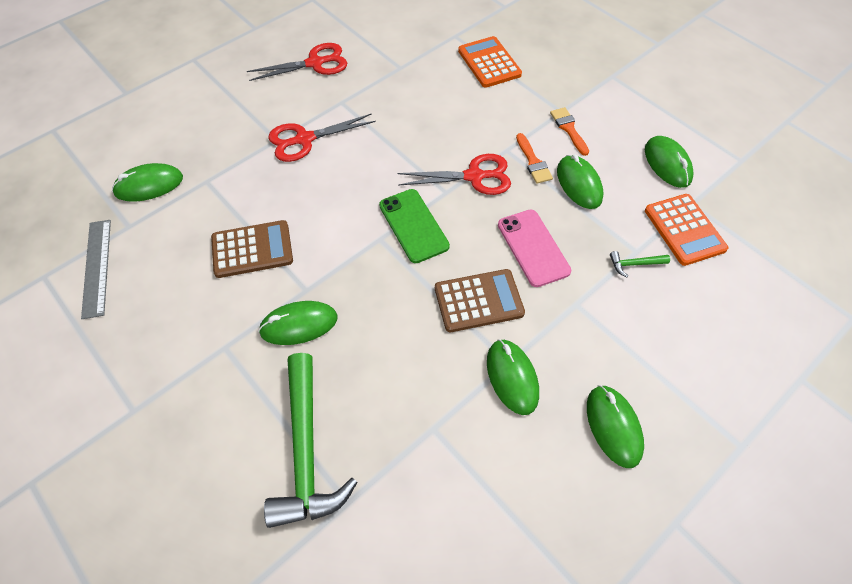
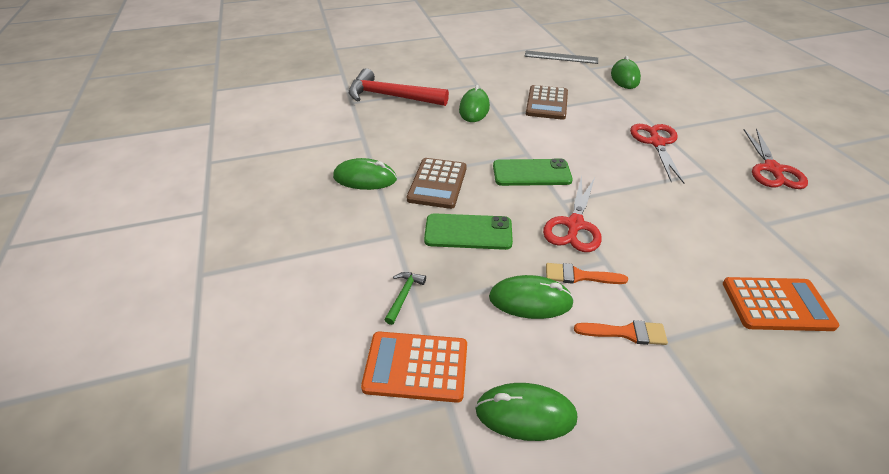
camera: 115 degrees right, 15 degrees down
(306, 451) = (391, 96): green hammer -> red hammer
(533, 248) = (468, 232): pink phone -> green phone
(613, 426) = (286, 211): green mouse -> none

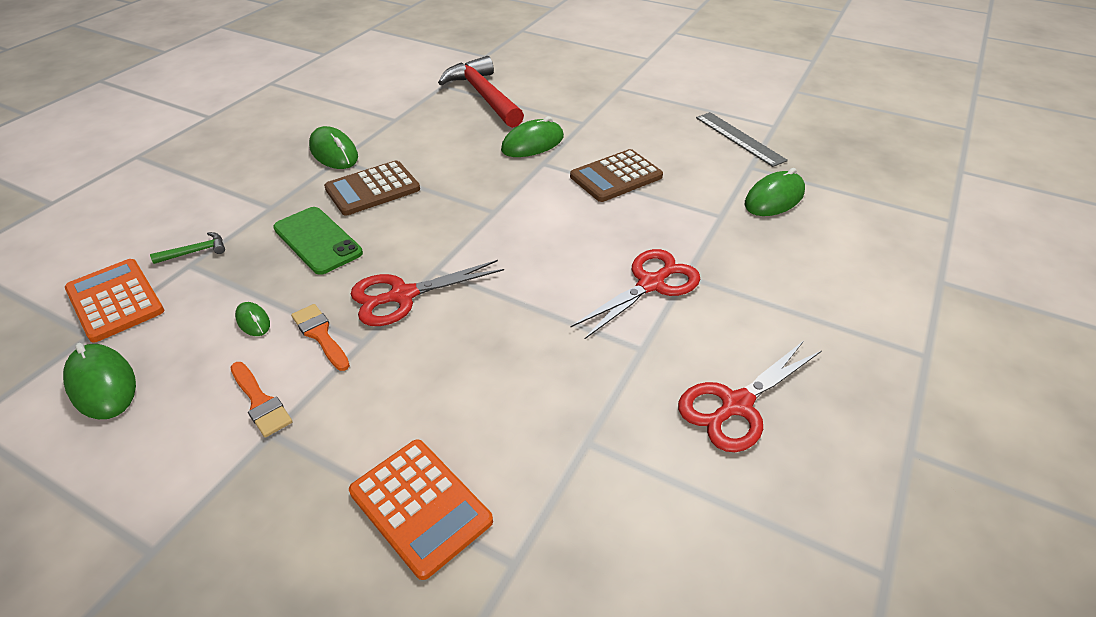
camera: 45 degrees right, 0 degrees up
(530, 300) = (253, 321): green mouse -> green mouse, size x0.53
(531, 173) = (461, 229): green phone -> none

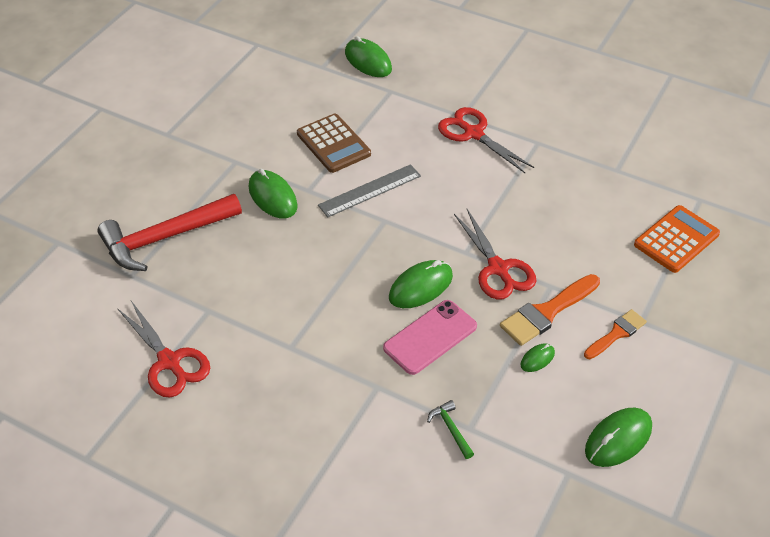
camera: 90 degrees left, 5 degrees up
(115, 300) = (523, 470): orange calculator -> none
(317, 240) = (430, 337): green phone -> pink phone
(320, 335) = (547, 312): orange brush -> orange brush, size x1.56
(334, 152) = (276, 353): green mouse -> green mouse (420, 287)
(372, 189) = (347, 309): brown calculator -> none
(735, 406) = (578, 108): red scissors -> red scissors (169, 362)
(739, 138) = (276, 66): grey ruler -> grey ruler (370, 190)

